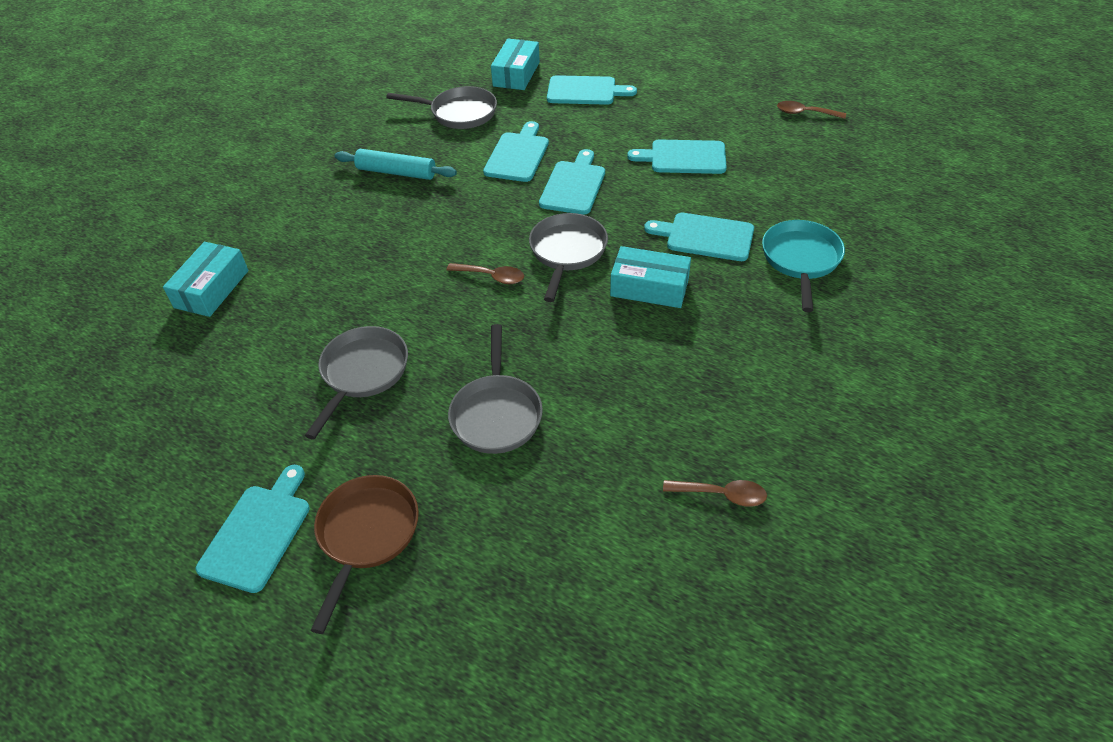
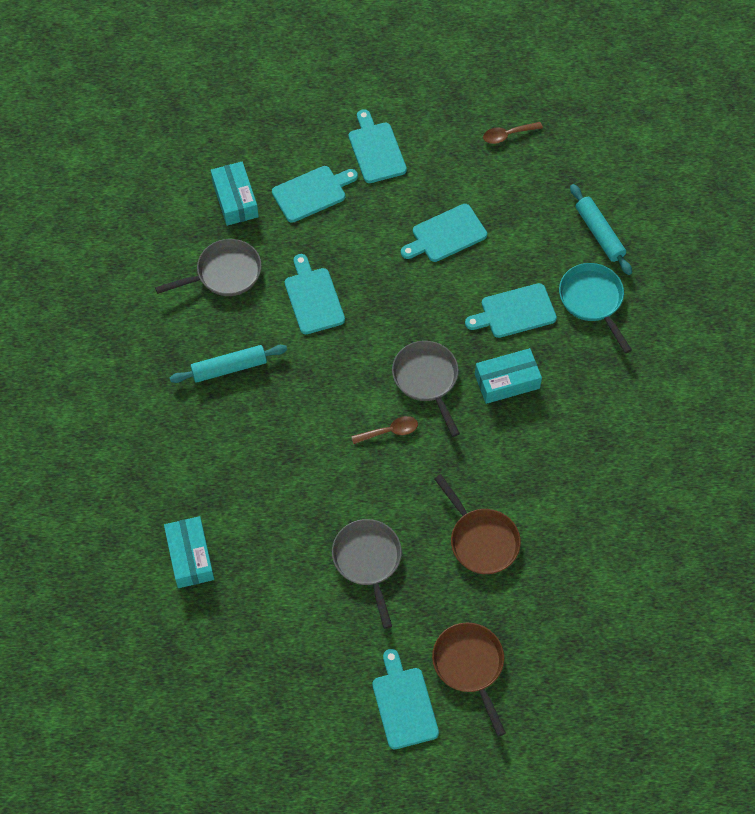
camera: 35 degrees left, 15 degrees up
(496, 414) = (481, 540): grey pan -> brown pan
(573, 185) = (382, 309): turquoise cutting board -> turquoise cutting board (376, 150)
(721, 495) = (653, 518): brown spoon -> none
(849, 212) = (599, 233): none -> turquoise rolling pin

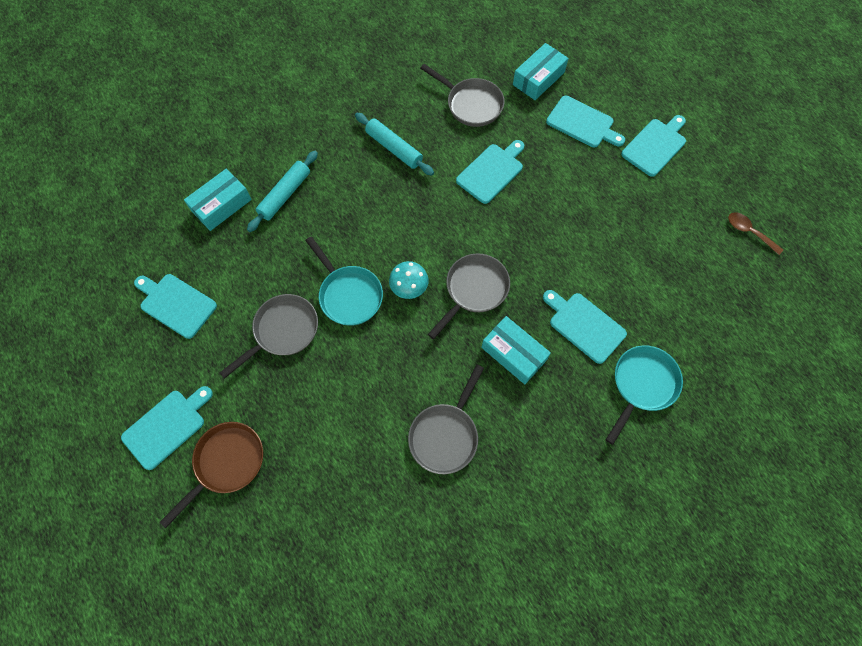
camera: 60 degrees right, 5 degrees up
(365, 486) = (348, 295): none -> turquoise pan
(390, 431) = (409, 287): brown spoon -> turquoise mushroom
(446, 235) = (618, 235): turquoise cutting board -> turquoise cutting board (176, 304)
(481, 540) = (350, 411): brown pan -> none
(548, 474) = (445, 435): none -> grey pan
(599, 233) = (713, 356): turquoise rolling pin -> turquoise rolling pin (285, 195)

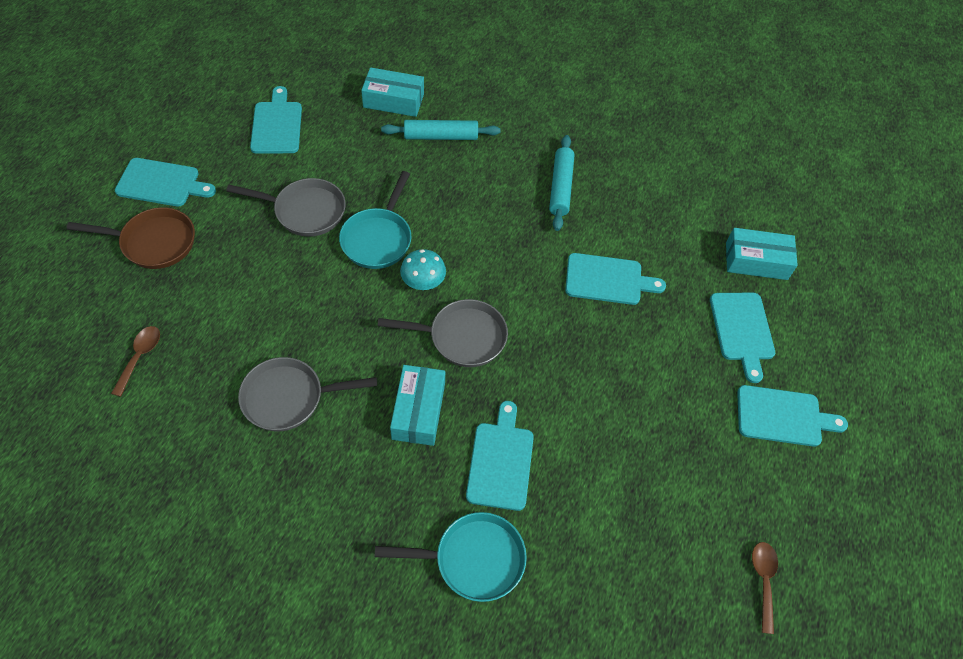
camera: 50 degrees right, 10 degrees down
(334, 528) = (140, 357): none -> brown spoon
(471, 104) = (668, 221): grey pan -> none

